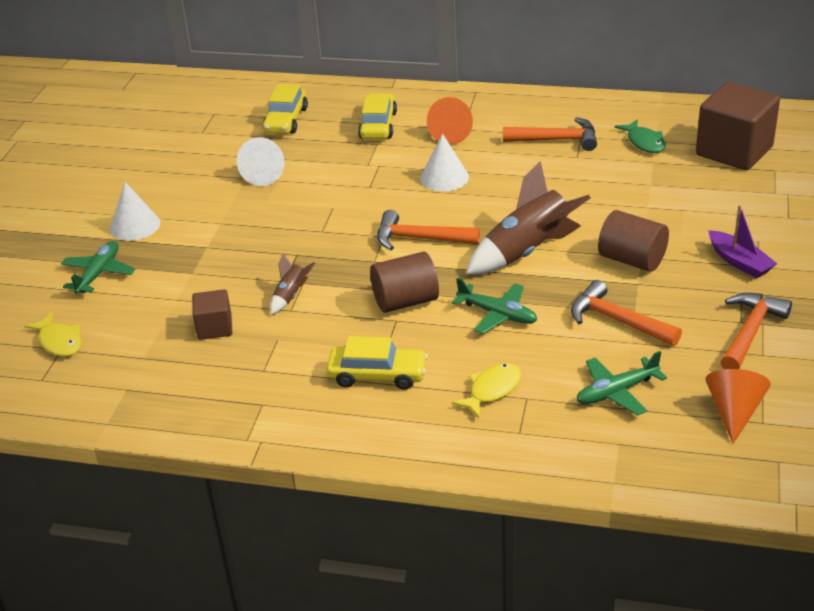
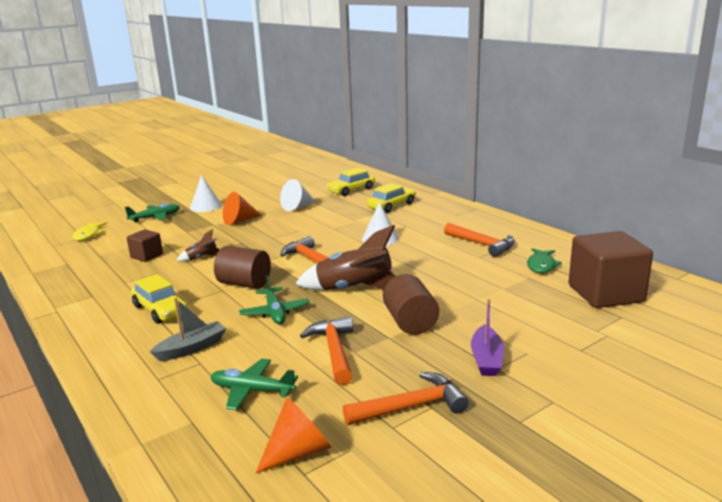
camera: 40 degrees right, 15 degrees down
(452, 134) = (424, 222): orange cone -> orange cone (239, 221)
(492, 390) = (192, 348): yellow fish -> grey boat

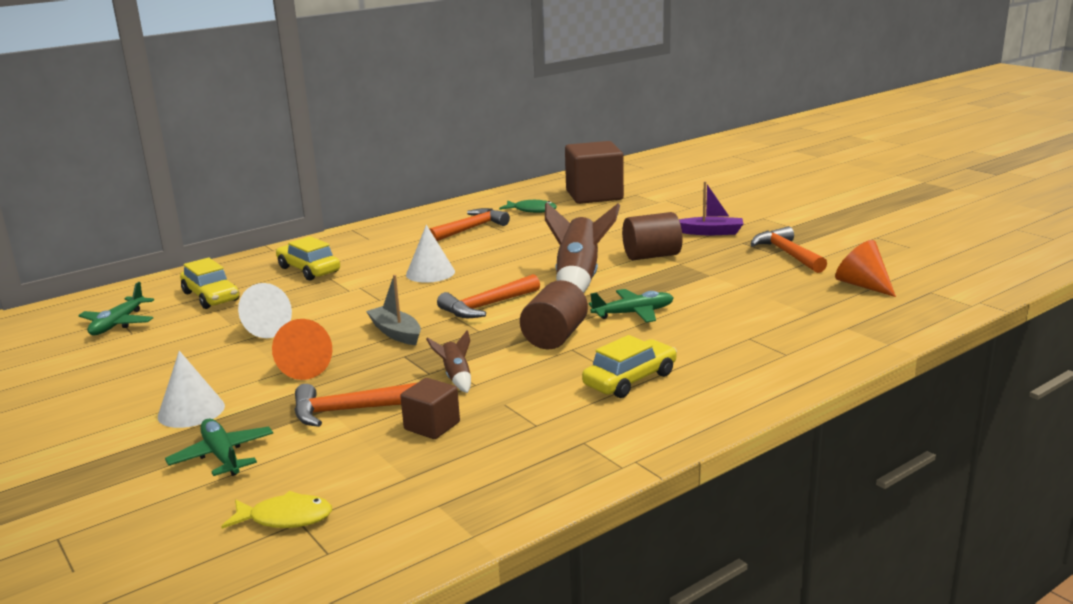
camera: 90 degrees left, 0 degrees up
(192, 348) = (721, 346): grey boat -> grey boat (396, 333)
(252, 390) = (789, 309): green plane -> green plane (118, 324)
(334, 351) = (710, 282): orange hammer -> orange hammer (349, 410)

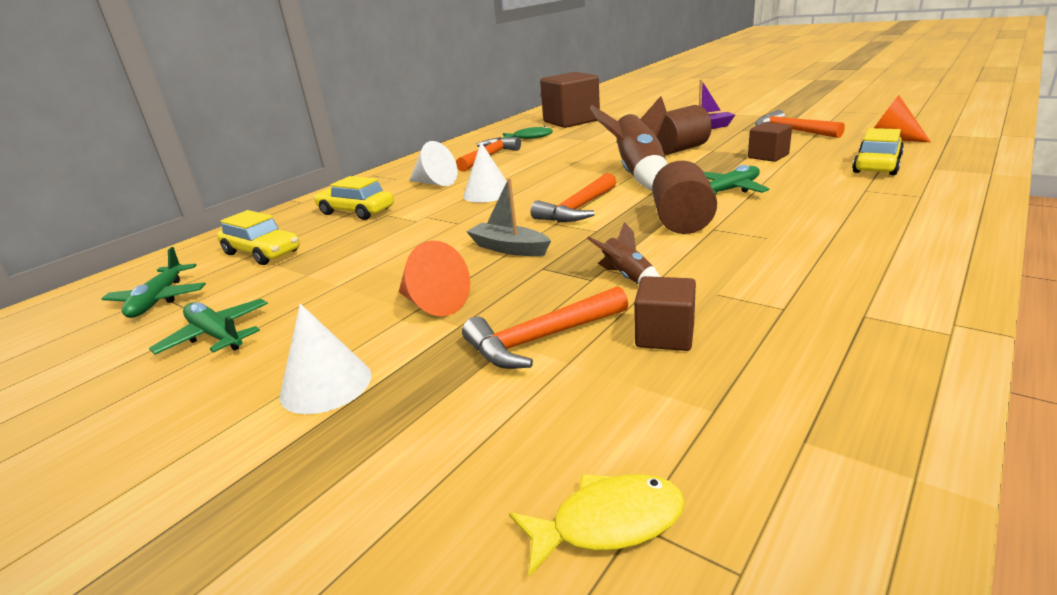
camera: 15 degrees left, 5 degrees up
(222, 456) = (420, 440): green plane -> green plane (216, 335)
(263, 330) = (350, 273): white cone -> white cone (435, 183)
(630, 380) = (814, 244): yellow car -> yellow car (877, 165)
(720, 282) = (768, 156): none -> brown cube

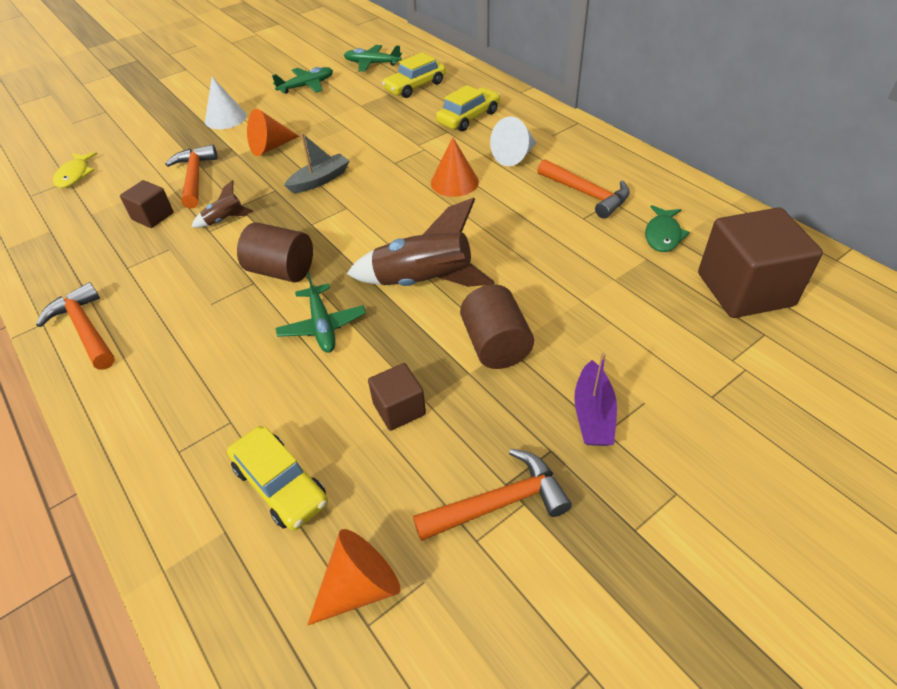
camera: 105 degrees right, 20 degrees up
(487, 193) = (454, 182): white cone -> orange cone
(577, 209) = (365, 224): orange hammer -> orange hammer (85, 329)

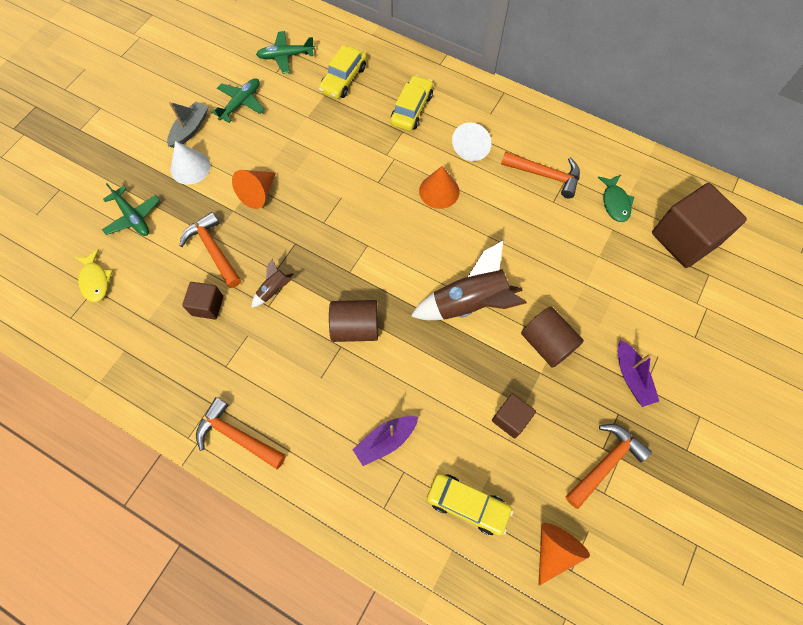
camera: 25 degrees left, 20 degrees up
(233, 383) = (385, 441): none -> purple boat
(320, 180) = (327, 221): grey boat -> grey boat (190, 129)
(322, 326) = (418, 369): green plane -> green plane (133, 217)

